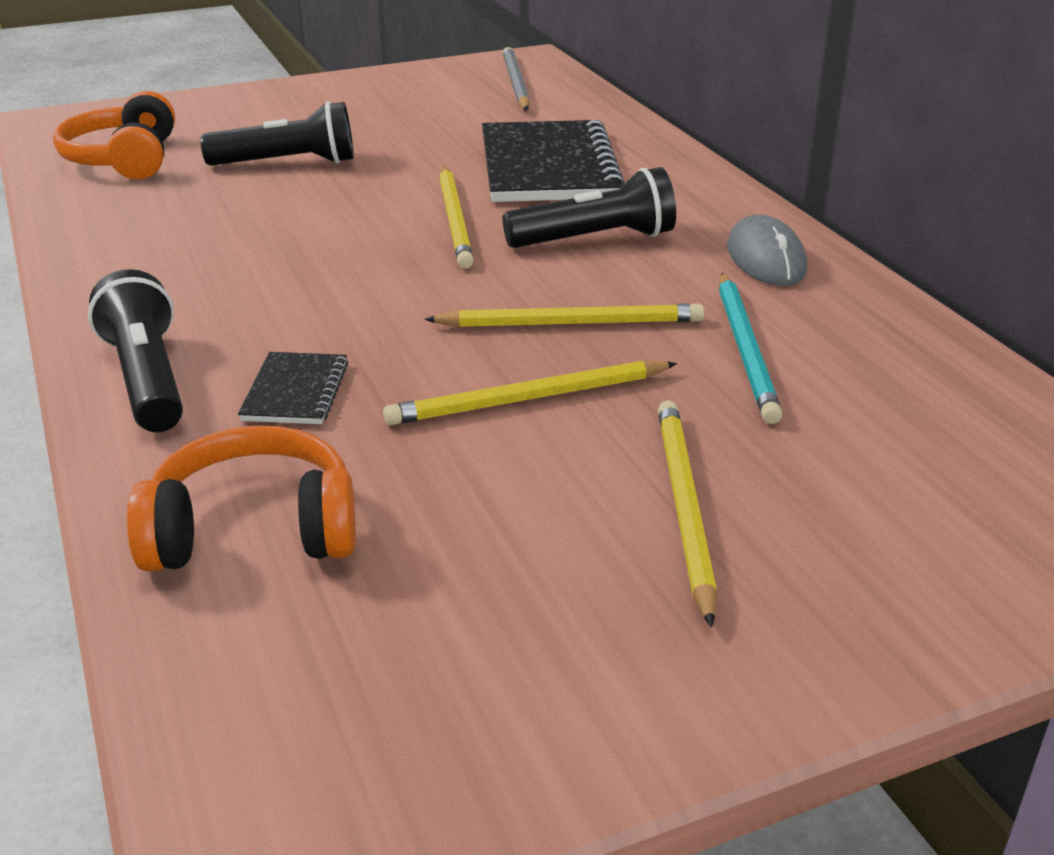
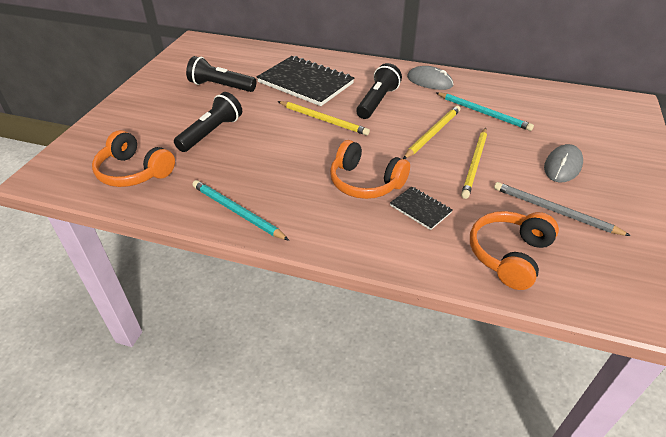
camera: 50 degrees left, 10 degrees up
(109, 253) = (237, 212): none -> turquoise pencil
(147, 379) = (372, 242): black flashlight -> black flashlight (221, 86)
(312, 317) = (365, 182): none -> orange headphones
(516, 83) = (216, 54): grey pencil -> grey pencil (554, 211)
(684, 507) = (562, 166): yellow pencil -> grey mouse

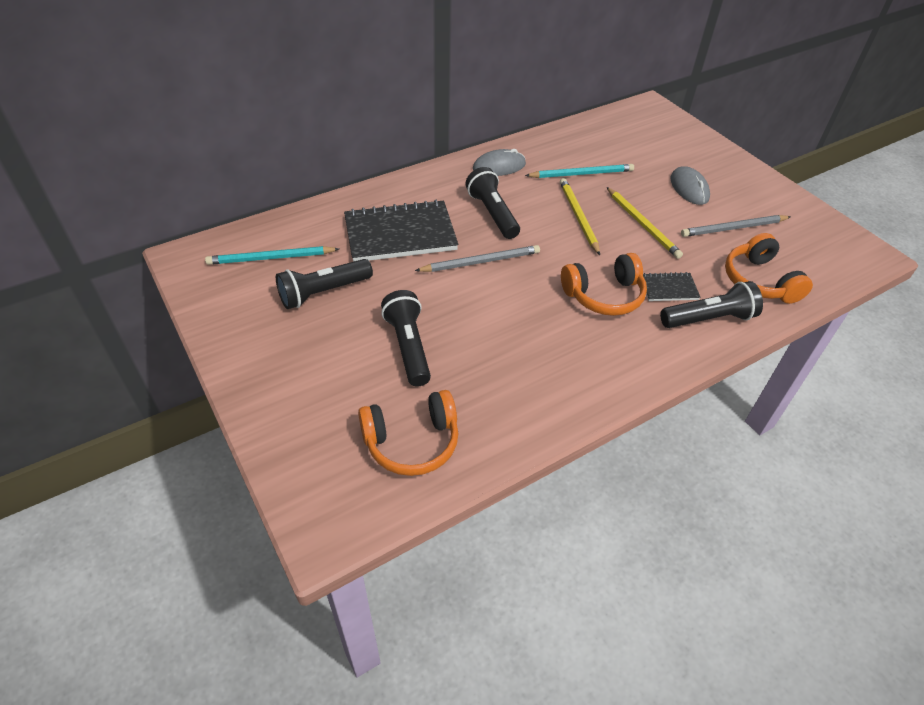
camera: 50 degrees left, 5 degrees up
(237, 212) = (563, 398): turquoise pencil -> turquoise pencil (270, 258)
(323, 120) = (481, 262): yellow pencil -> grey pencil
(415, 246) = (708, 319): none -> black flashlight

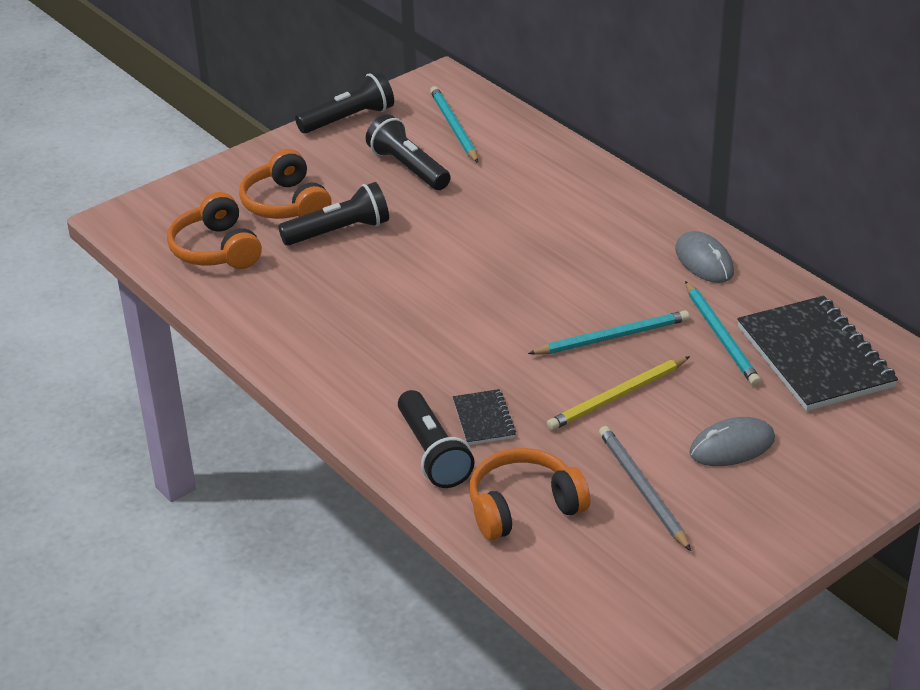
camera: 85 degrees right, 10 degrees down
(400, 234) = (524, 201): black notebook -> black notebook (815, 357)
(481, 262) = (491, 265): grey pencil -> none
(492, 214) = (591, 265): black flashlight -> black flashlight (348, 119)
(578, 217) = (612, 337): yellow pencil -> turquoise pencil
(604, 295) = (455, 364): orange headphones -> orange headphones (286, 204)

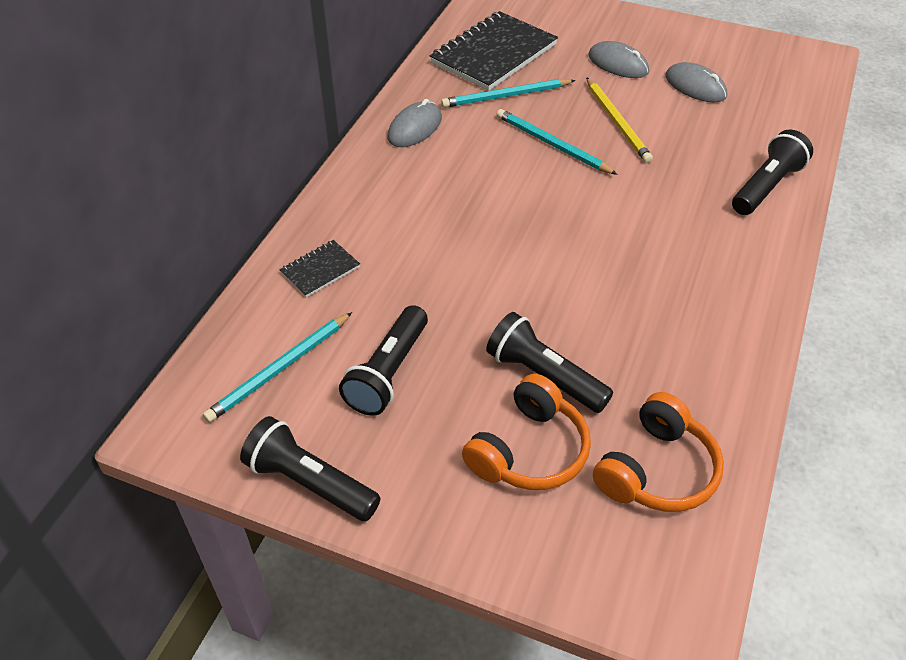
camera: 120 degrees left, 10 degrees up
(484, 419) = (705, 175): black notebook -> black notebook (320, 270)
(523, 507) = (767, 128): orange headphones -> none
(617, 396) = (617, 122): yellow pencil -> yellow pencil turned 45 degrees clockwise
(642, 489) = (695, 86): grey pencil -> grey mouse
(721, 337) = (506, 96): turquoise pencil -> turquoise pencil turned 150 degrees counterclockwise

